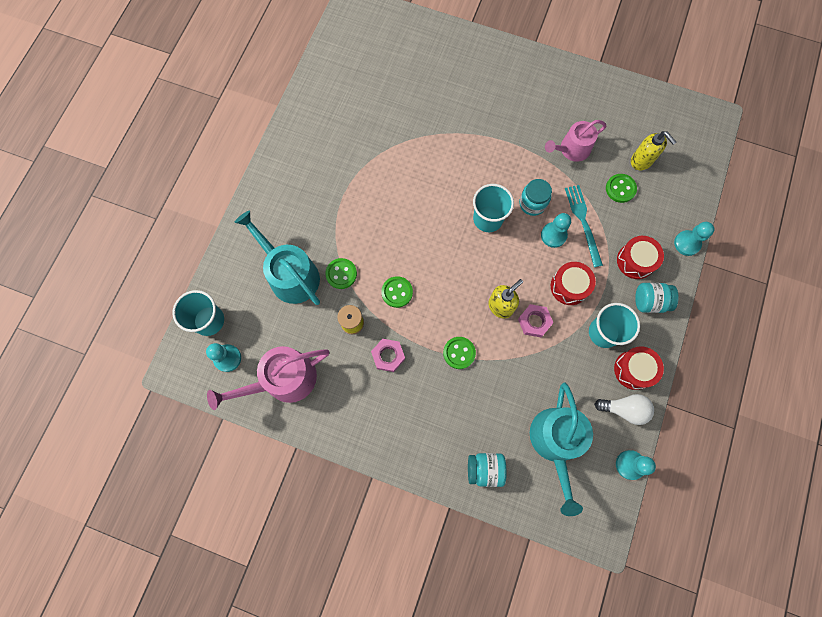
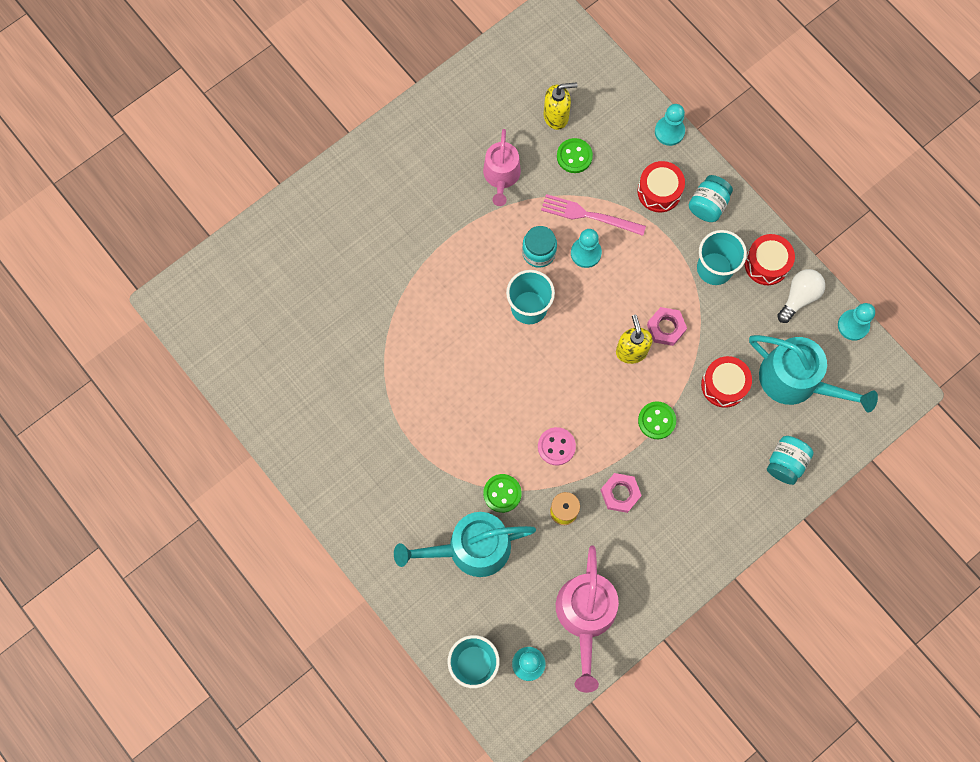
camera: 60 degrees left, 0 degrees up
(397, 292) = (556, 446): green button -> pink button
(569, 286) = (649, 271): red drum -> red drum (724, 385)
(583, 222) = (589, 215): turquoise fork -> pink fork

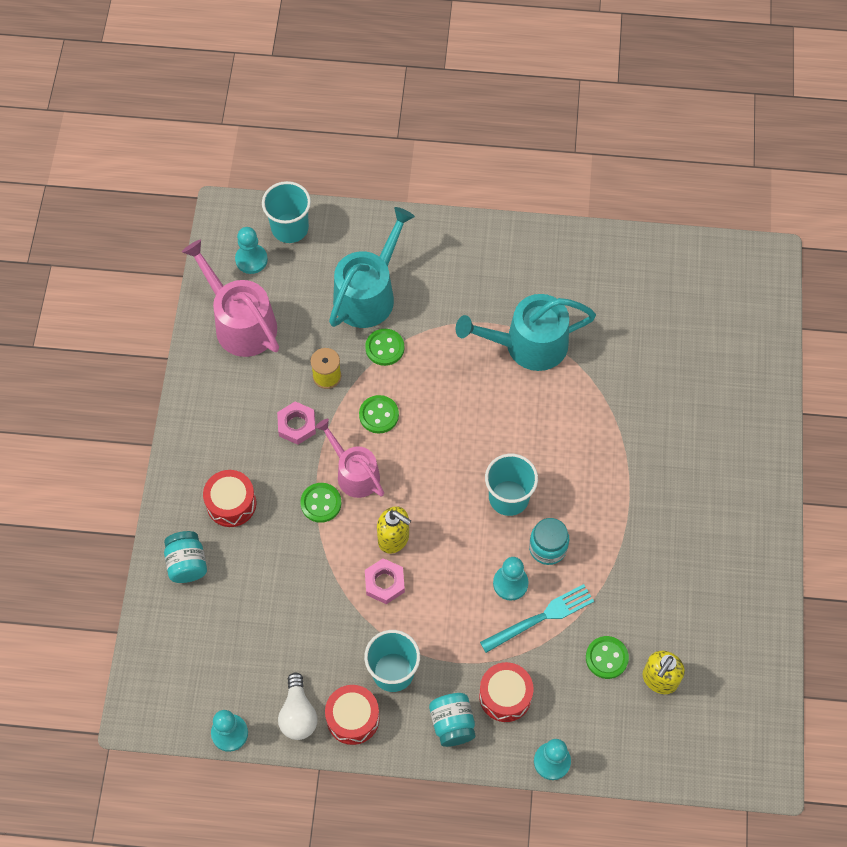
camera: 135 degrees right, 10 degrees down
(501, 176) = (645, 582): pink watering can -> pink watering can (354, 473)
(556, 446) = (379, 415): pink button -> green button
(589, 215) = (541, 618): pink fork -> turquoise fork
(724, 385) = (293, 580): red drum -> red drum (231, 503)
(796, 380) = (237, 639): turquoise watering can -> turquoise watering can (528, 345)

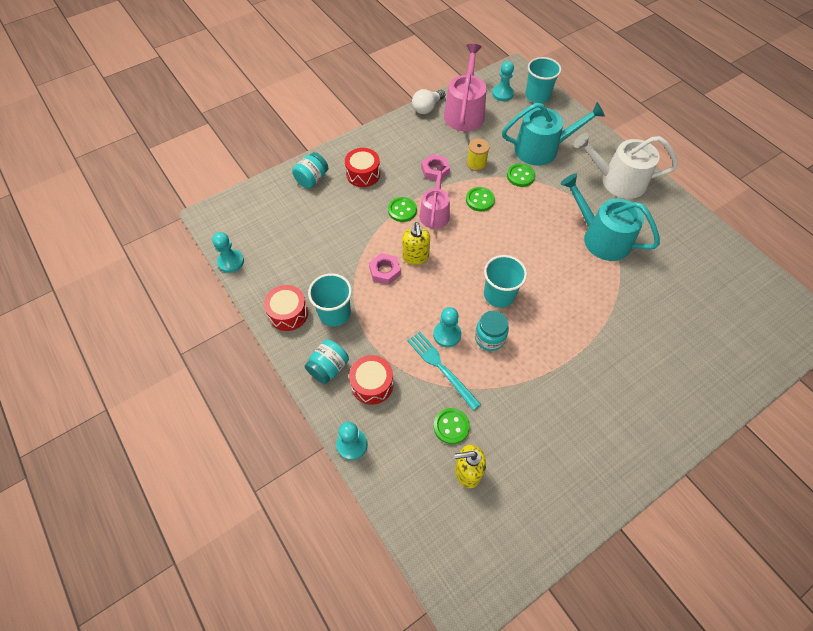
camera: 50 degrees right, 5 degrees down
(298, 714) = (268, 285): white light bulb -> white light bulb (427, 108)
(477, 263) = (618, 181): none -> white watering can
(541, 618) = (441, 367): turquoise fork -> turquoise fork turned 150 degrees counterclockwise

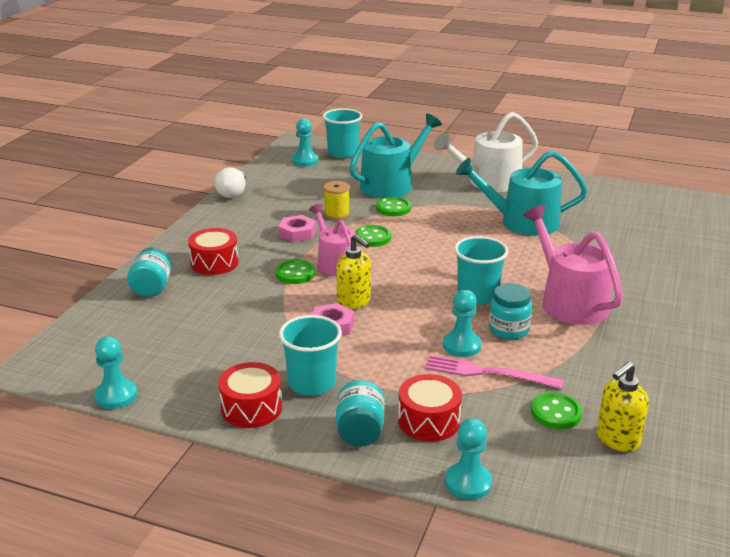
camera: 35 degrees left, 30 degrees down
(441, 367) = (487, 373): turquoise fork -> pink fork
(464, 112) = (279, 184): pink watering can -> pink watering can (569, 301)

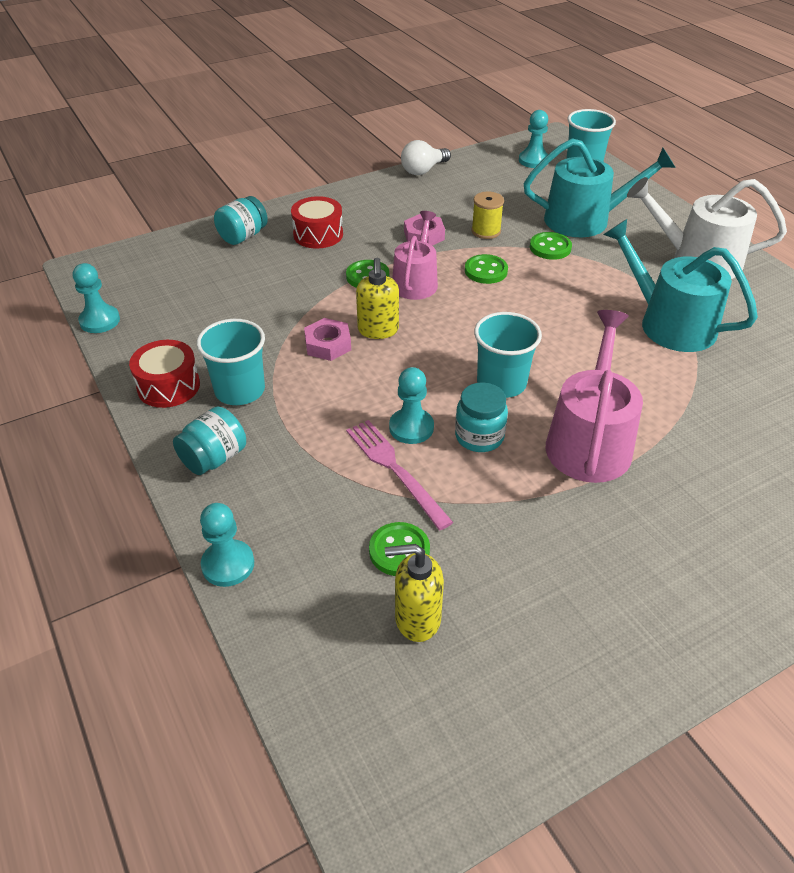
camera: 40 degrees right, 15 degrees up
(429, 421) = (279, 484): red drum -> none

